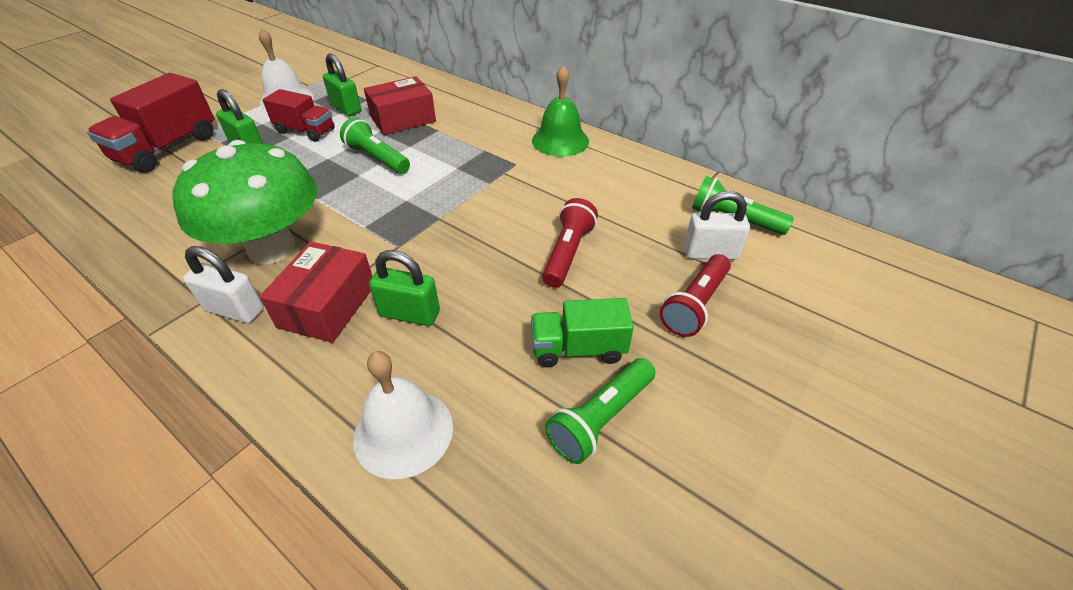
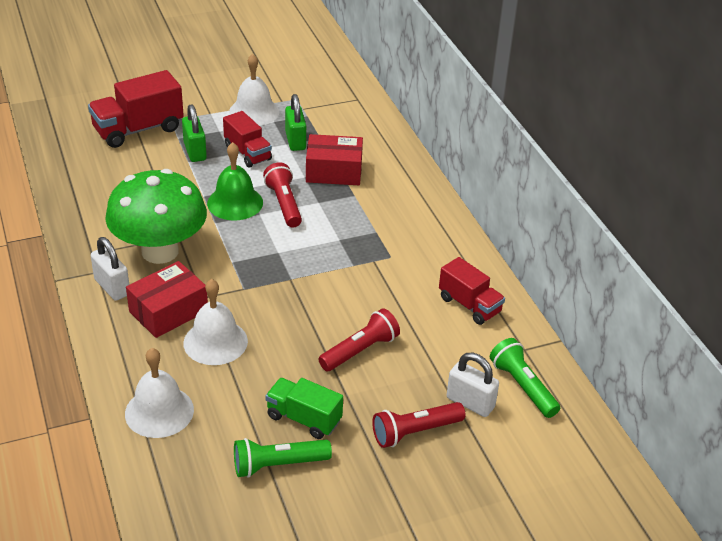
camera: 30 degrees right, 5 degrees down
(377, 158) = (284, 204): green flashlight -> red flashlight
(410, 313) = (215, 342): green padlock -> white bell
(560, 141) = (449, 250): green bell -> green bell (235, 203)
(621, 174) = (469, 305): none -> red truck

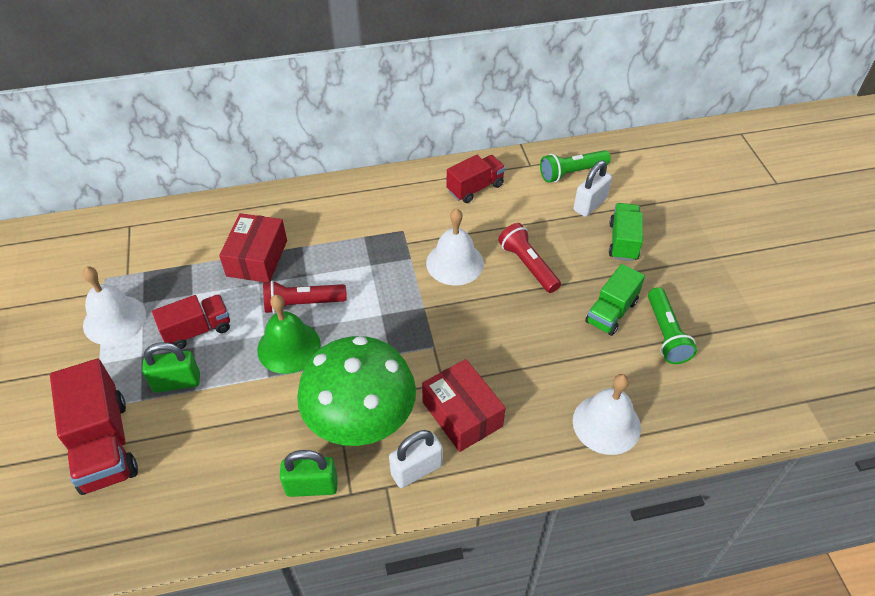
camera: 80 degrees left, 10 degrees up
(215, 342) = (511, 374): white bell -> white bell (455, 263)
(295, 141) = (189, 285): green padlock -> green padlock (312, 486)
(415, 432) = (623, 241): red flashlight -> green truck

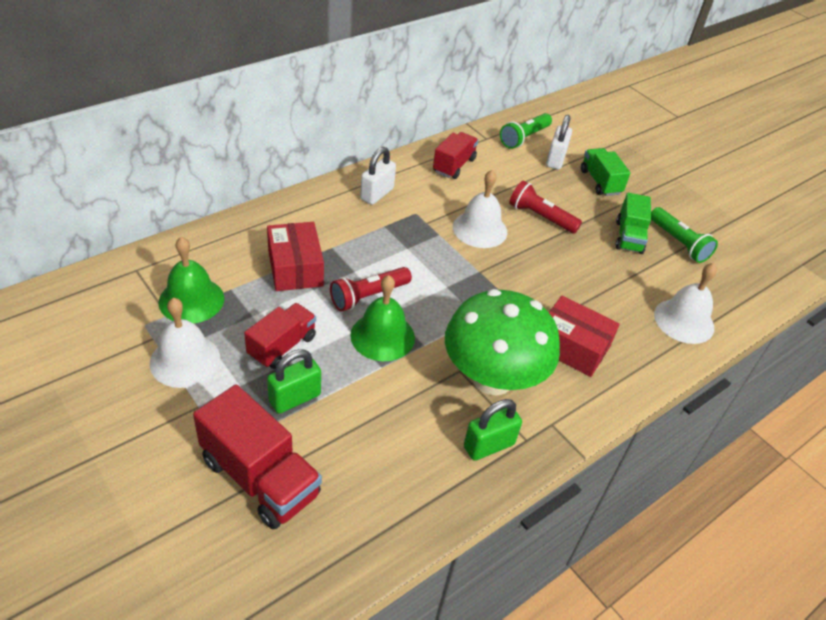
camera: 30 degrees left, 5 degrees down
(154, 265) = (191, 300): none -> green bell
(416, 470) = (567, 402): white padlock -> white padlock (377, 194)

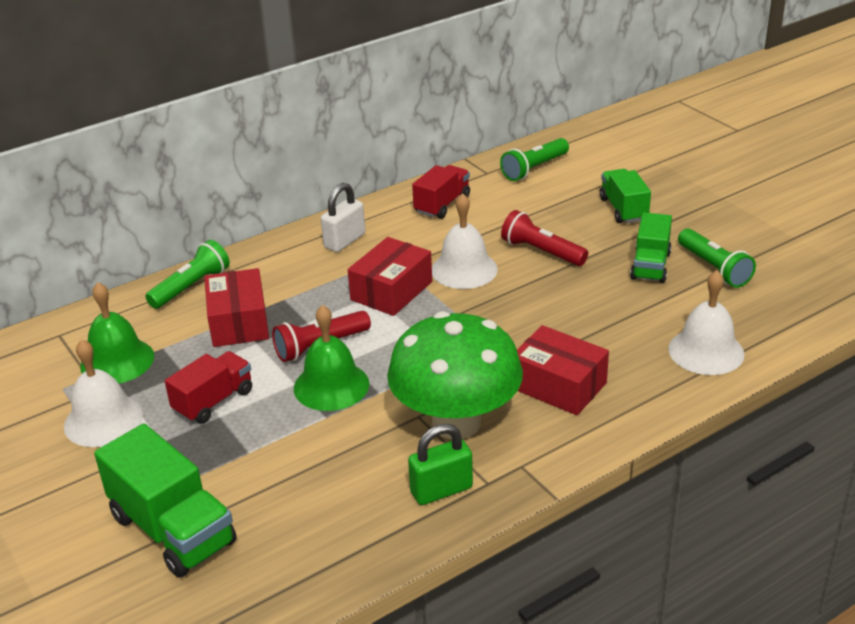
camera: 10 degrees right, 10 degrees down
(250, 229) = (191, 287): none -> green flashlight
(260, 477) = (173, 530): red truck -> green truck
(295, 398) = (222, 452): green padlock -> none
(422, 245) = (391, 291): none -> red box
(555, 159) = (570, 189): white padlock -> none

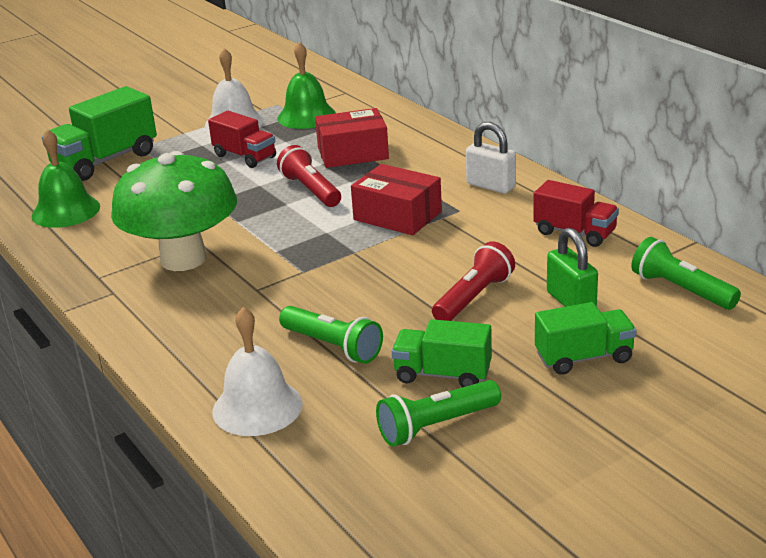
camera: 90 degrees right, 5 degrees down
(191, 287) = (410, 128): green flashlight -> green flashlight (333, 346)
(331, 386) = (252, 200): green bell -> green bell (66, 211)
(441, 490) = (99, 256): green padlock -> green padlock (571, 302)
(464, 269) = (436, 252): white bell -> none
(558, 385) = (221, 310): red box -> none

